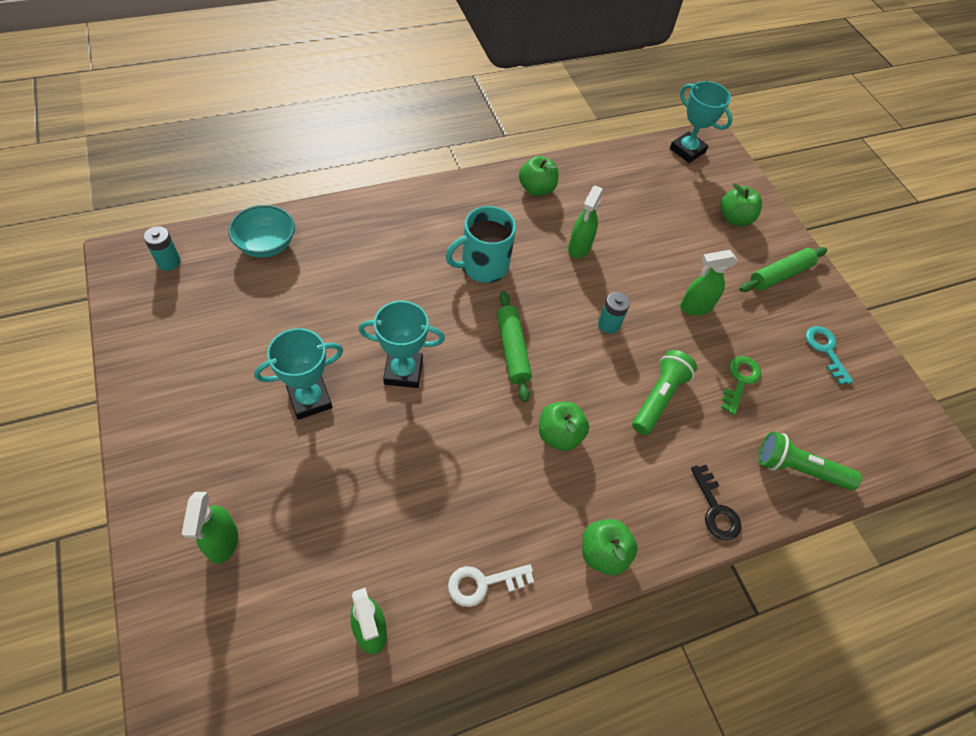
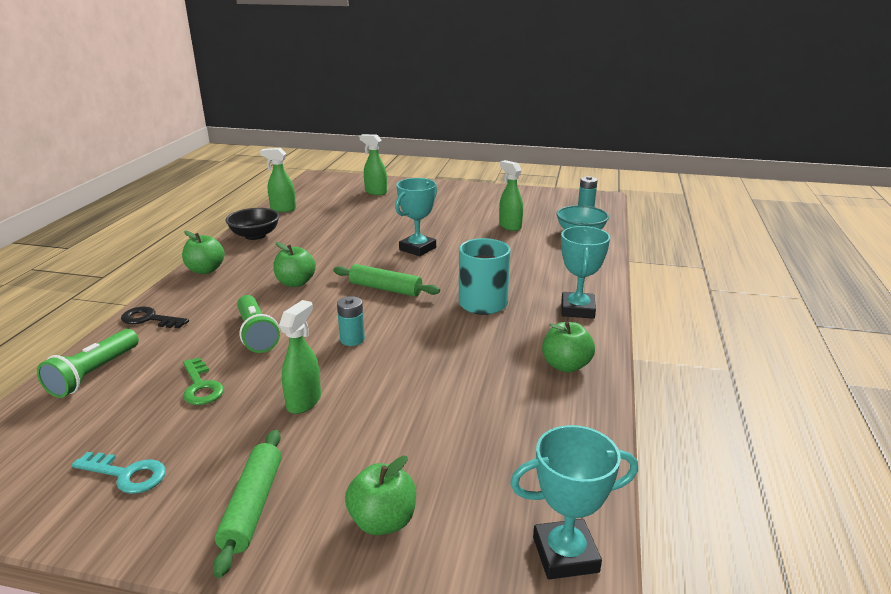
camera: 130 degrees right, 30 degrees down
(310, 399) = (432, 221): turquoise trophy -> turquoise trophy (577, 309)
(483, 583) = (255, 235): white key -> black bowl
(579, 248) = (457, 360): green spray bottle -> green spray bottle (510, 226)
(798, 469) = (94, 374): green flashlight -> green flashlight turned 150 degrees clockwise

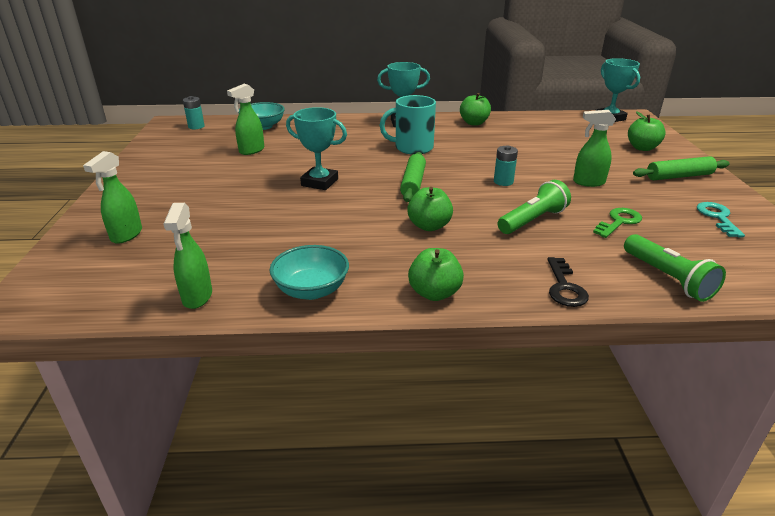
camera: 105 degrees left, 5 degrees up
(94, 374) = (667, 278): green flashlight -> green flashlight turned 60 degrees clockwise
(255, 235) = (311, 290): black bowl -> turquoise bowl

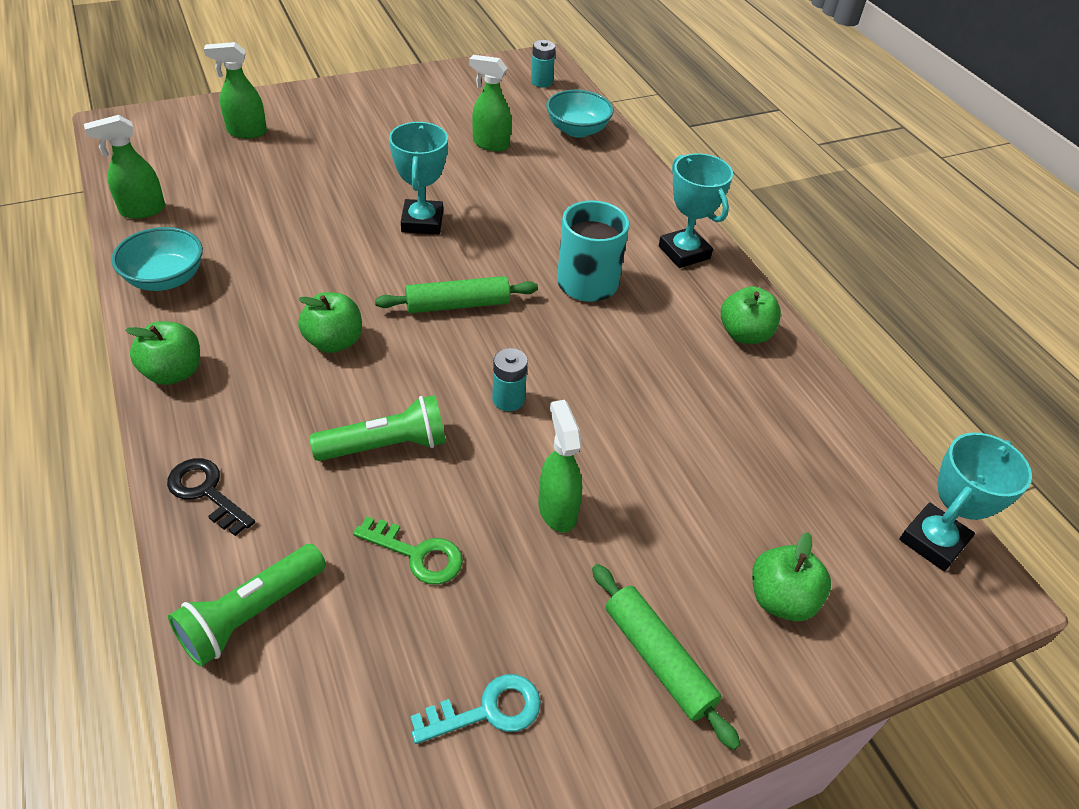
camera: 65 degrees right, 15 degrees up
(532, 220) = (386, 445): green flashlight -> green flashlight turned 45 degrees counterclockwise
(564, 287) = (206, 492): black key -> black key turned 60 degrees clockwise

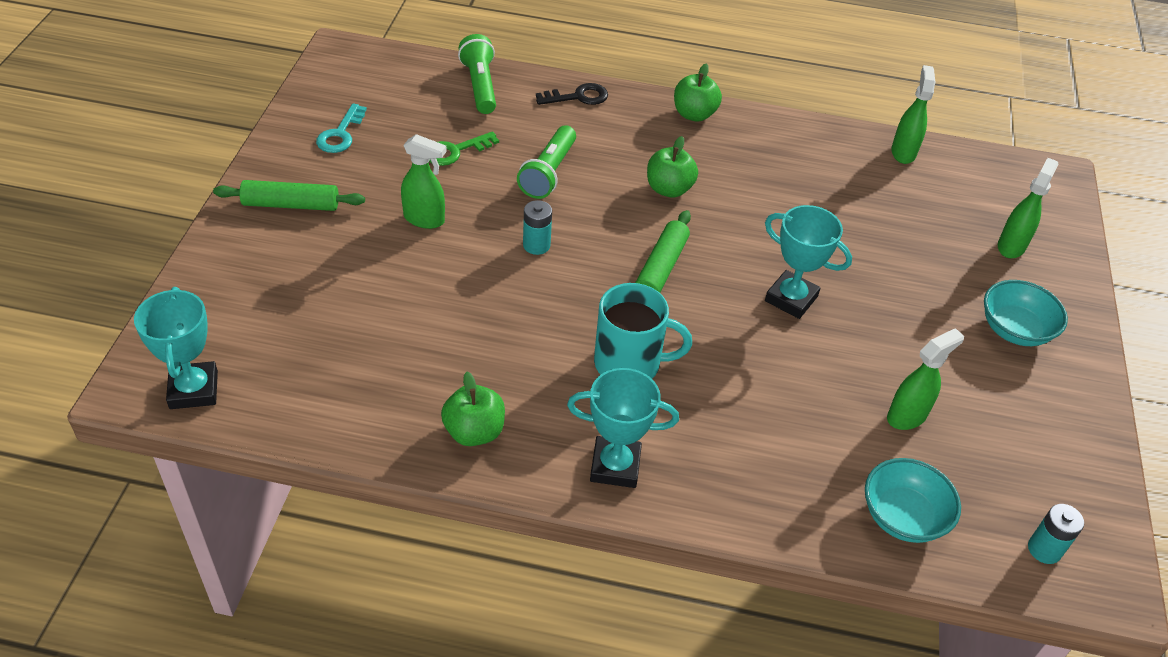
camera: 125 degrees right, 0 degrees up
(165, 279) = (802, 139): turquoise bowl -> turquoise bowl (1014, 330)
(781, 599) = (257, 278): green apple -> none

